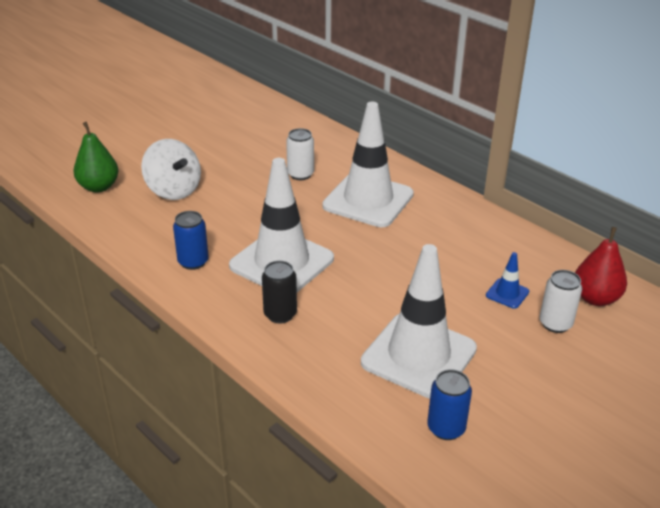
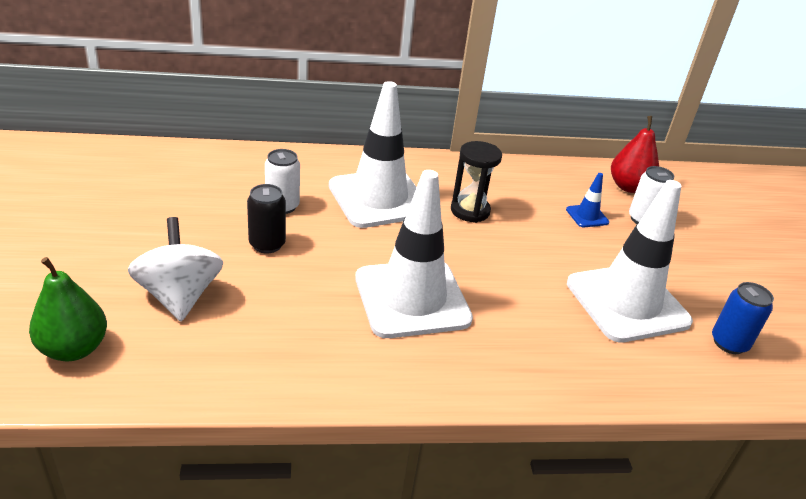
camera: 55 degrees left, 0 degrees up
(173, 190) = (179, 296): white spinning top -> white spinning top turned 105 degrees counterclockwise
(193, 262) = (337, 356): blue can -> none
(280, 314) = (494, 346): black can -> black can (267, 244)
(417, 240) = (470, 211): none -> black hourglass

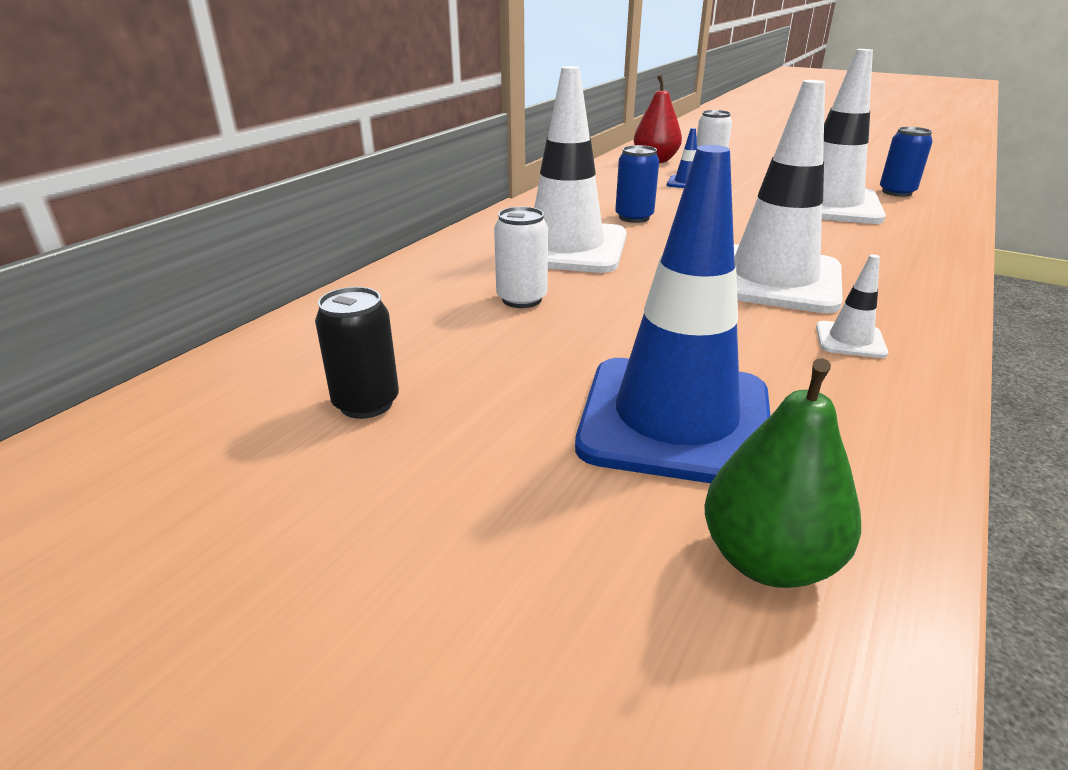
camera: 50 degrees left, 5 degrees down
(179, 296) = (675, 420): white spinning top -> blue traffic cone
(267, 244) = (600, 328): black can -> black can (366, 403)
(336, 349) = (850, 340): none -> white traffic cone
(470, 211) = (634, 217): black hourglass -> blue can

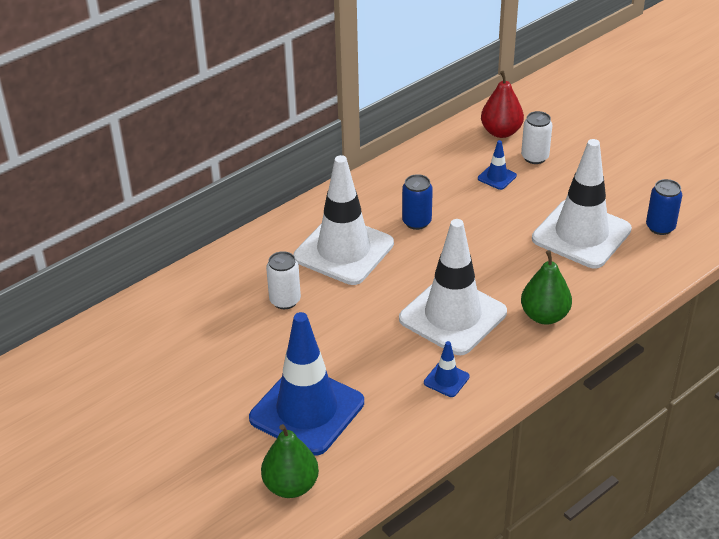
camera: 20 degrees right, 10 degrees up
(366, 403) = (170, 364): black can -> none
(850, 340) = (446, 380): white traffic cone -> blue traffic cone
(883, 263) = (544, 316): none -> green pear

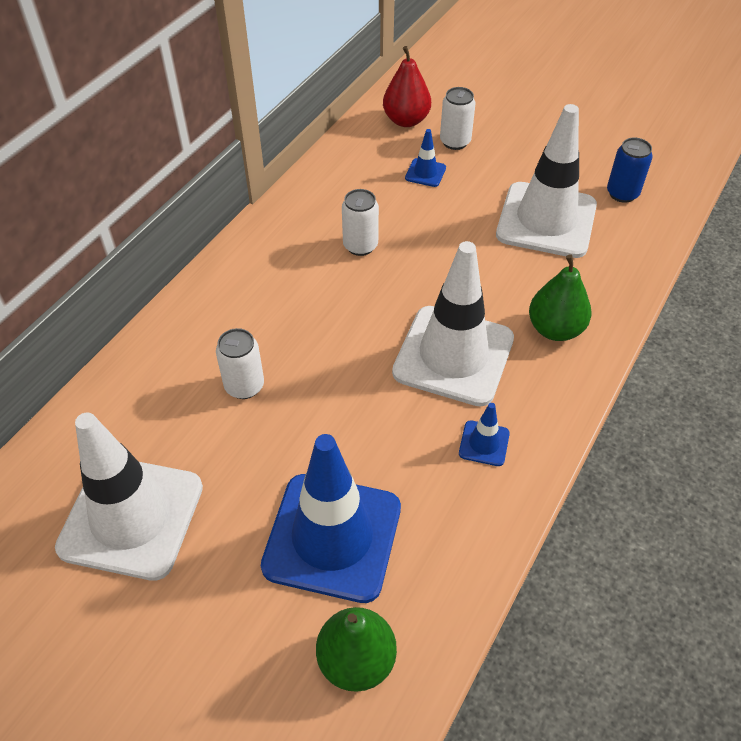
camera: 20 degrees left, 10 degrees up
(343, 250) = (290, 302): white traffic cone -> white traffic cone (131, 517)
(416, 222) = (360, 246): blue can -> white can

